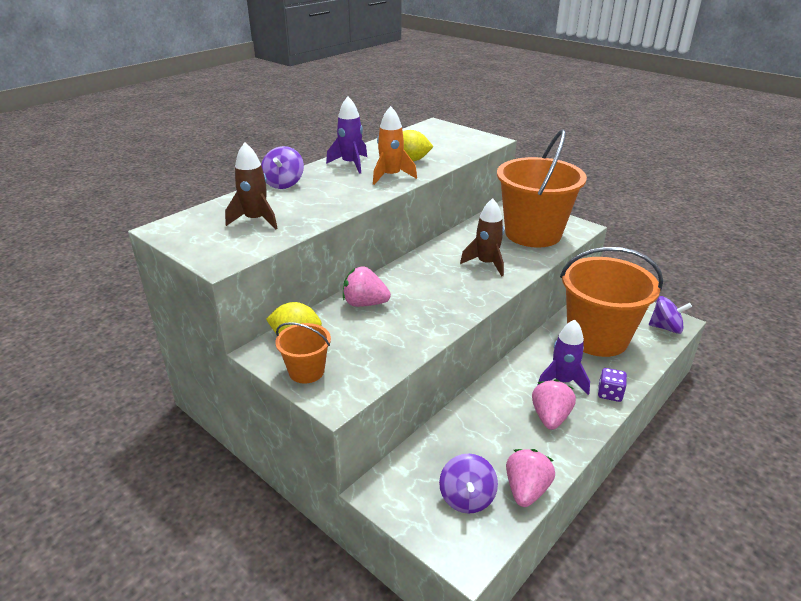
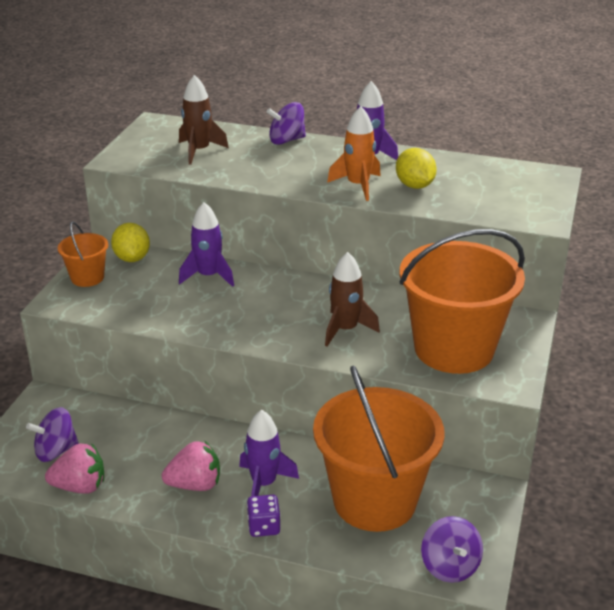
camera: 65 degrees right, 0 degrees up
(365, 303) = (208, 276): pink strawberry -> purple rocket

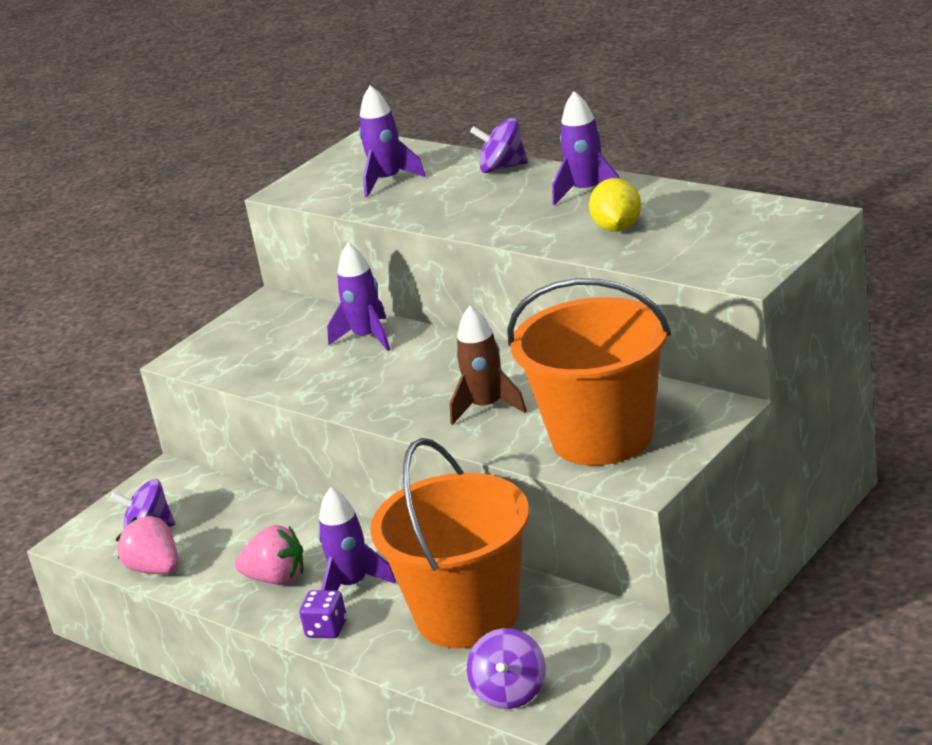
camera: 25 degrees right, 5 degrees down
(80, 486) = (155, 569): pink strawberry -> pink strawberry turned 150 degrees counterclockwise
(87, 278) = (231, 333): orange bucket -> none
(132, 258) = (293, 313): yellow lemon -> none
(199, 151) = (388, 181): brown rocket -> purple rocket
(358, 186) = (547, 227): orange rocket -> none

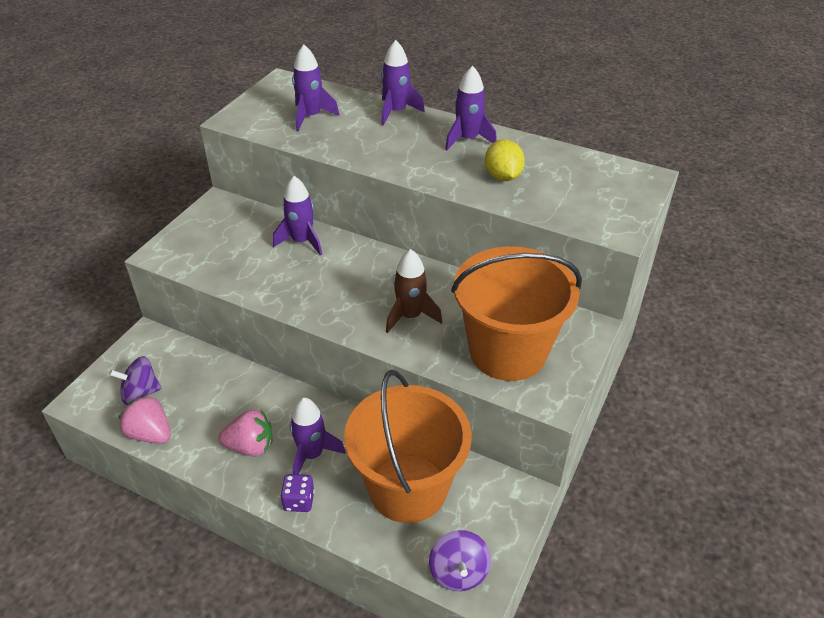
camera: 15 degrees left, 15 degrees up
(502, 168) = (396, 112): purple spinning top -> purple rocket

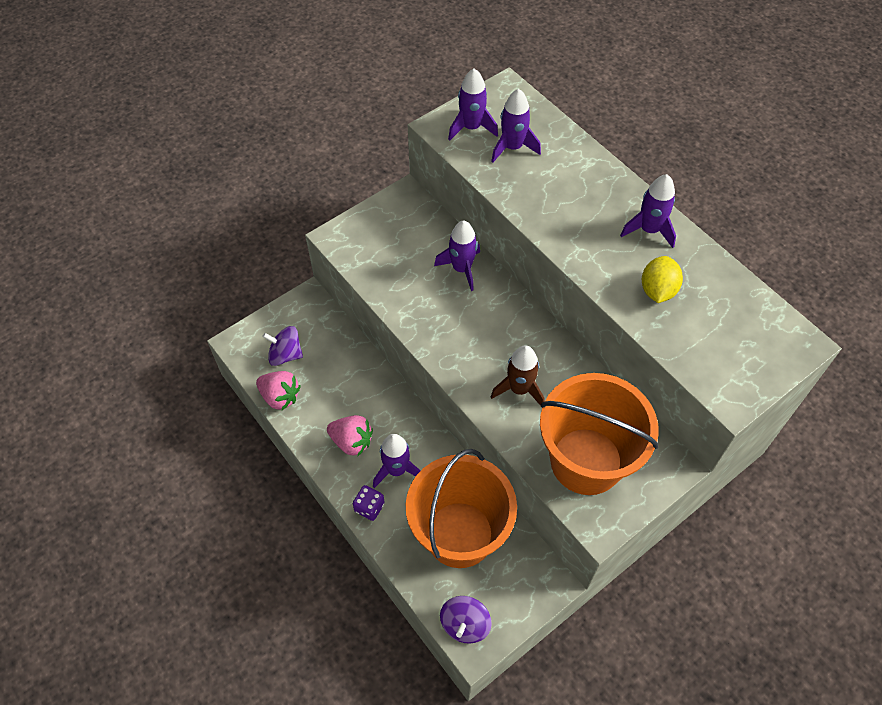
camera: 25 degrees right, 15 degrees up
(150, 433) = (280, 397): pink strawberry -> pink strawberry turned 150 degrees clockwise
(396, 112) = (597, 169): purple rocket -> purple rocket (471, 127)

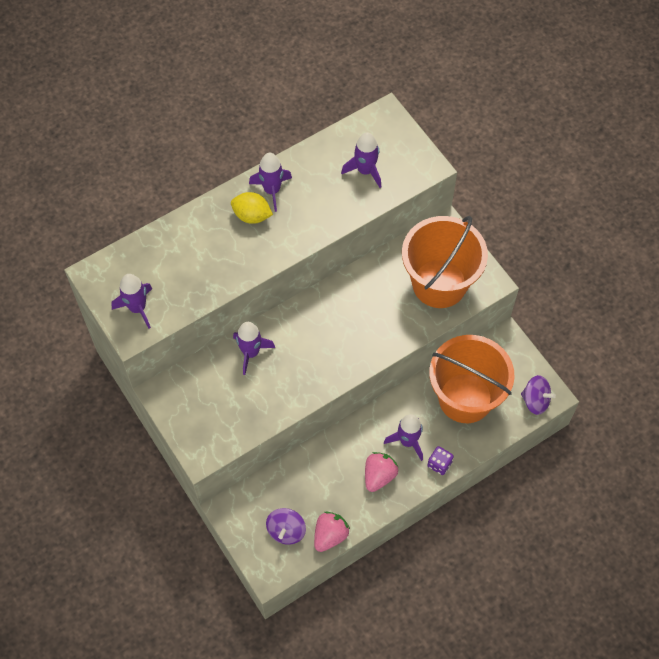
camera: 85 degrees left, 5 degrees up
(513, 147) = (167, 277): purple rocket -> purple rocket (365, 170)
(519, 389) = (374, 321): brown rocket -> none
(657, 290) = (331, 195): yellow lemon -> yellow lemon (252, 216)

